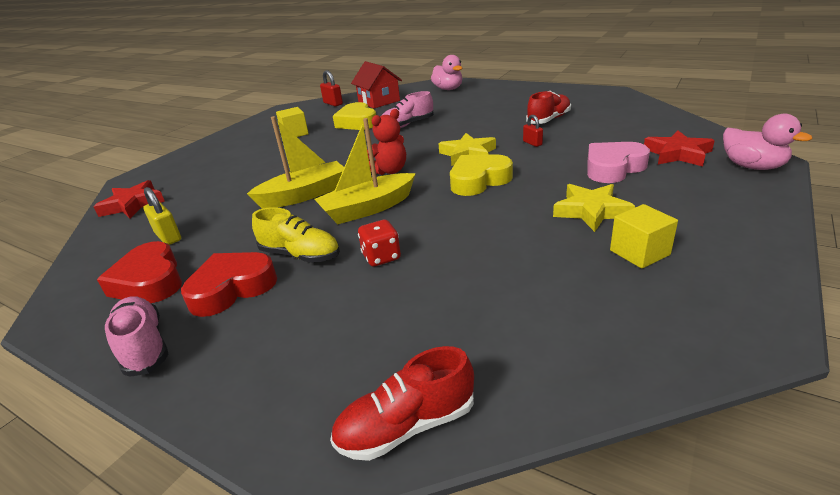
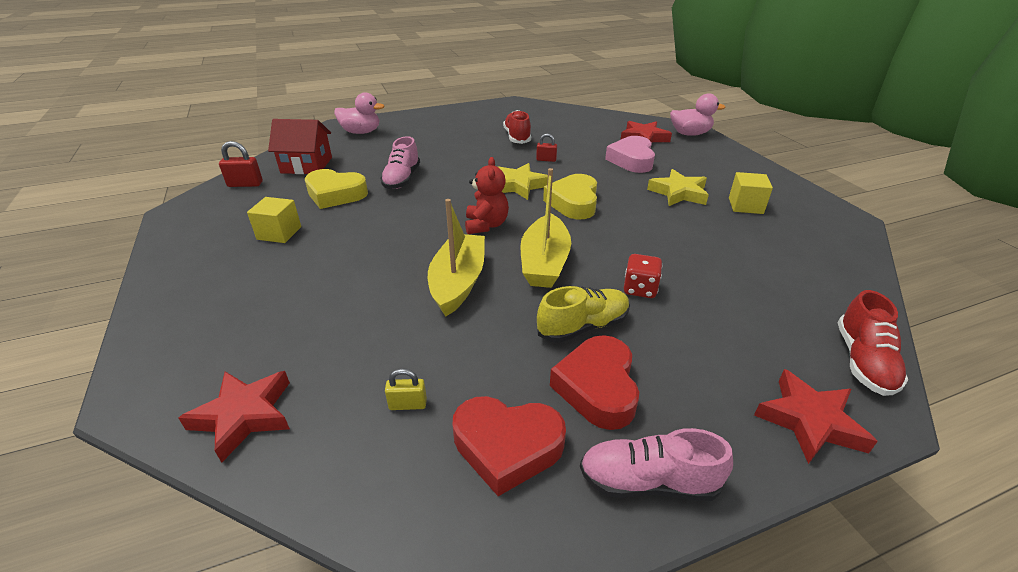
camera: 55 degrees left, 5 degrees up
(168, 237) = (408, 404): yellow padlock -> yellow padlock, size x0.66
(268, 410) = (809, 421): none -> red star

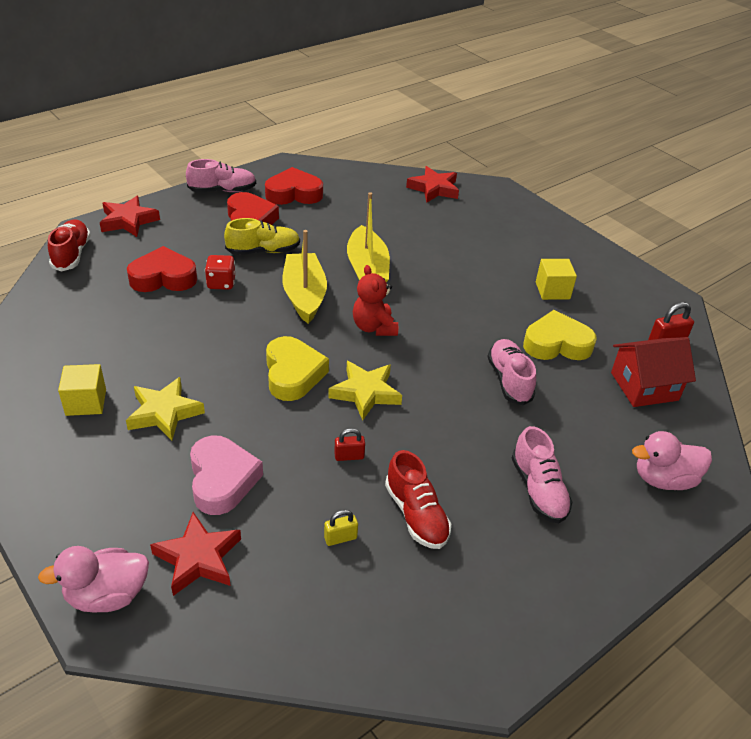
camera: 160 degrees right, 5 degrees up
(408, 404) = (354, 202): yellow padlock -> yellow padlock (340, 538)
(439, 137) = (538, 489): none -> pink shoe
(583, 326) = (263, 251): yellow shoe -> yellow shoe turned 150 degrees counterclockwise
(714, 306) = (163, 277): none -> red heart

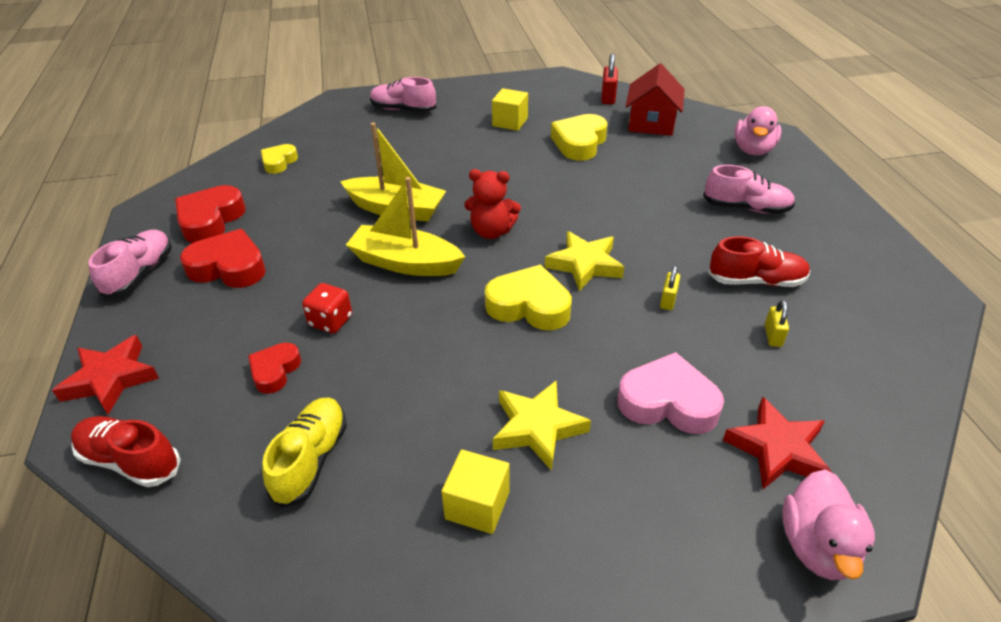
camera: 60 degrees left, 0 degrees up
(163, 277) = (275, 371): red heart -> red heart, size x0.60
(263, 251) = (299, 272): yellow shoe -> yellow shoe (311, 460)
(349, 456) = (668, 300): red padlock -> yellow padlock
(384, 194) = (279, 162): none -> yellow heart
(434, 189) = (302, 131): red star -> none
(509, 380) = (611, 180): pink shoe -> pink shoe (403, 110)

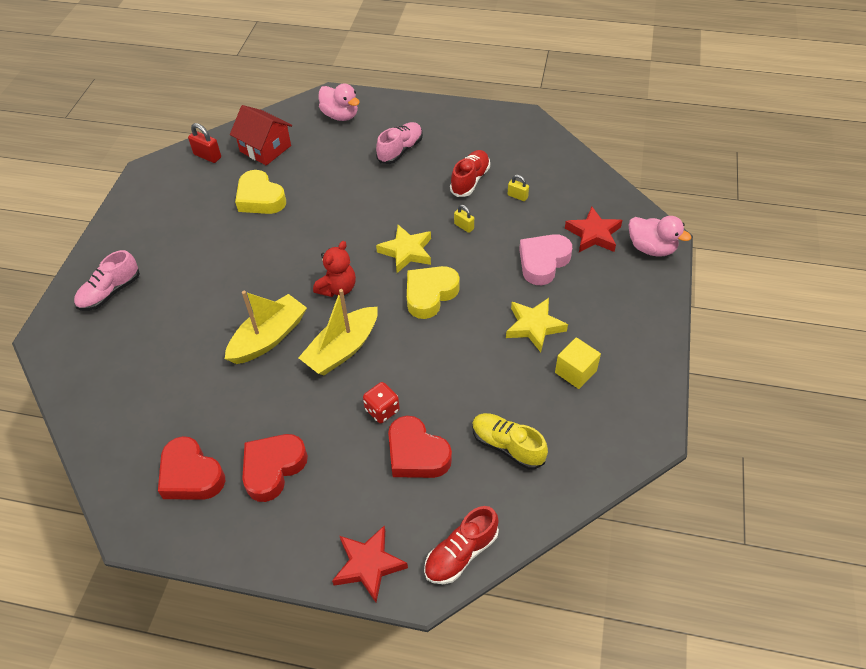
camera: 65 degrees left, 10 degrees up
(140, 274) = (239, 538): pink shoe -> none
(275, 371) = (416, 454): red heart -> red heart, size x1.66
(279, 162) = (129, 407): yellow heart -> none
(510, 122) = (194, 227): yellow cube -> none

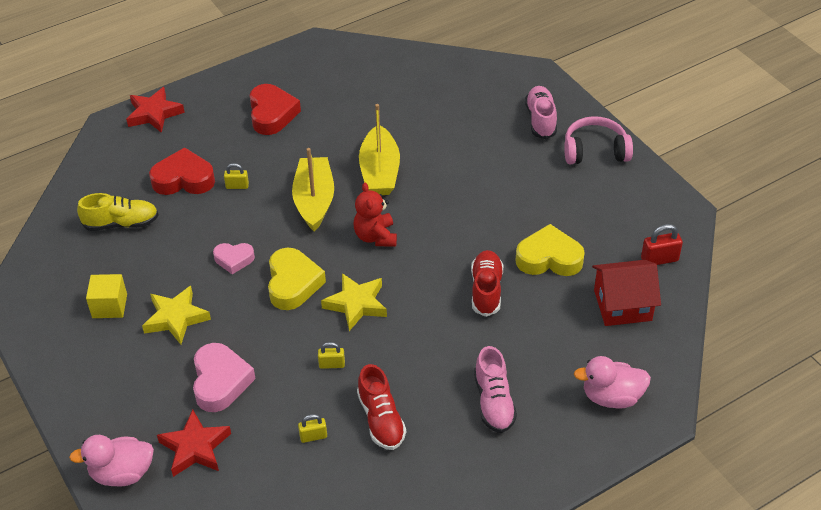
camera: 135 degrees right, 5 degrees down
(121, 243) = (595, 151): none -> pink headphones
(191, 475) = (319, 80): red heart -> none
(382, 410) = (237, 186): red dice -> yellow padlock
(451, 343) = (234, 259): none -> pink heart
(461, 553) = (100, 152): red shoe -> red shoe (486, 290)

